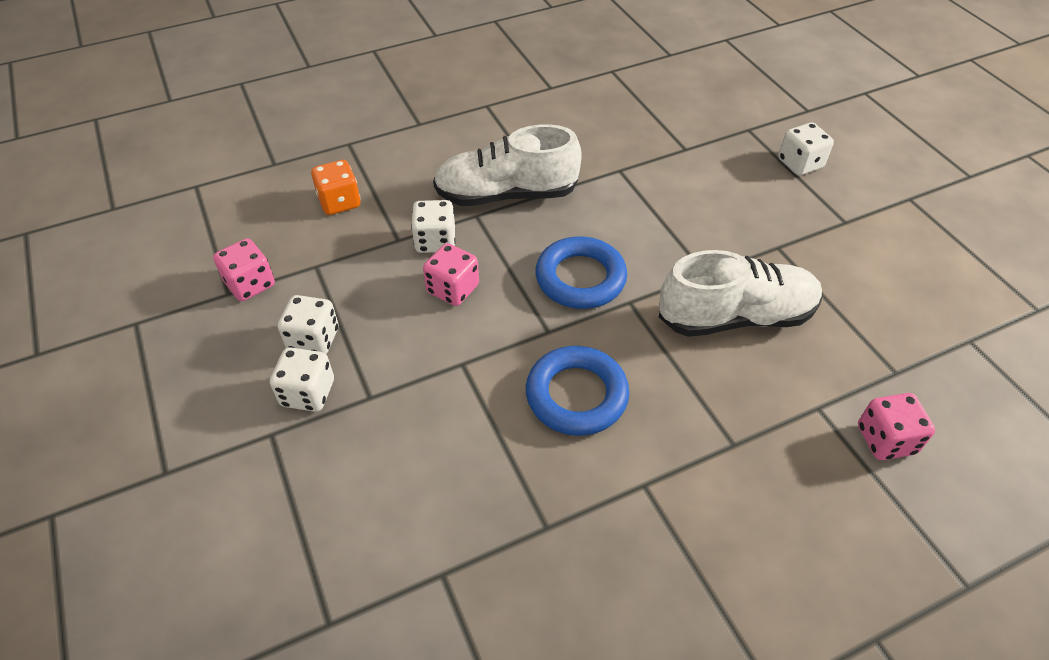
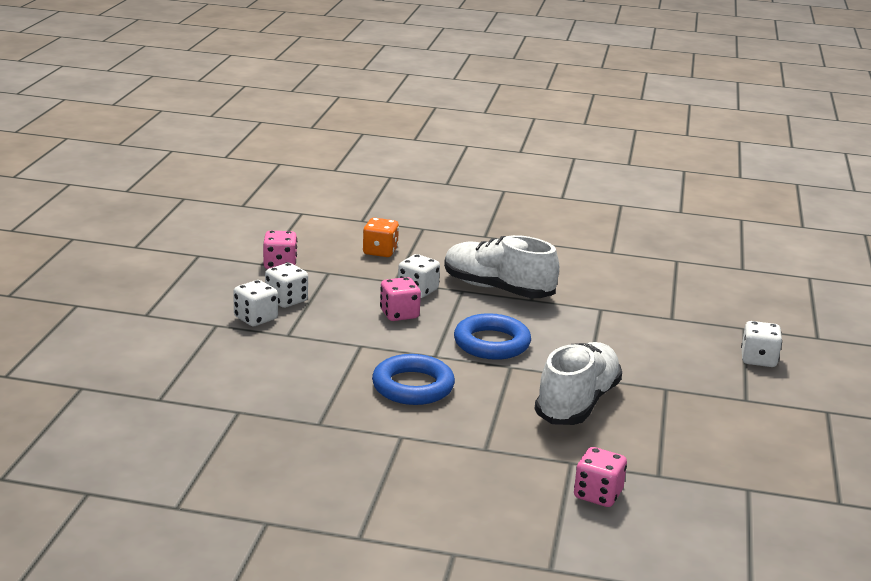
camera: 35 degrees right, 25 degrees down
(736, 317) = (577, 403): white shoe -> white shoe turned 90 degrees counterclockwise

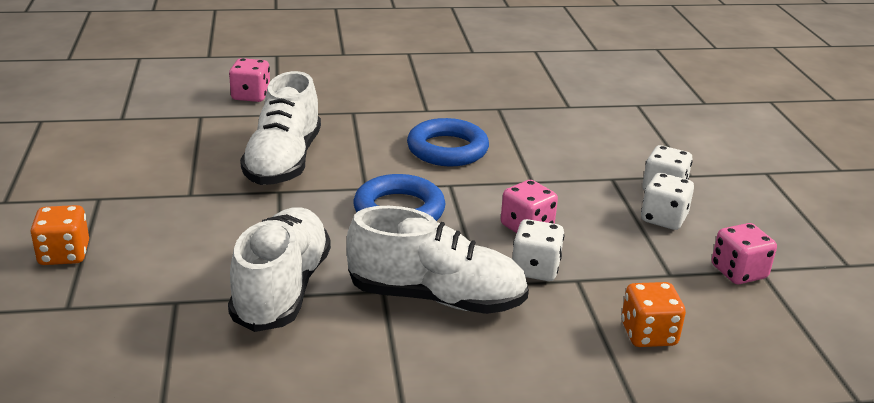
camera: 160 degrees right, 5 degrees up
(599, 311) = (282, 289): none -> white shoe
(758, 359) = (64, 254): white dice -> orange dice

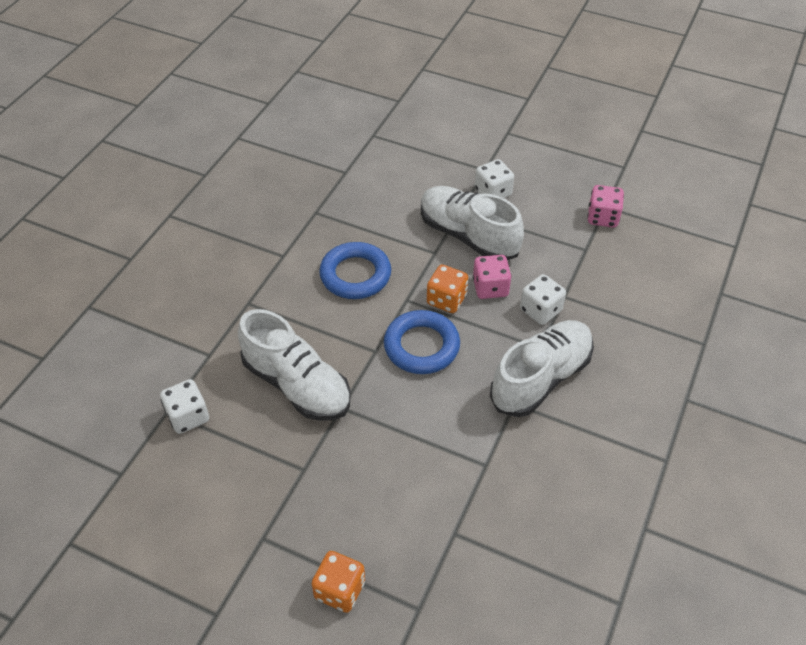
camera: 55 degrees left, 20 degrees up
(251, 96) = (158, 359): pink dice -> none
(282, 289) = (478, 461): white shoe -> white shoe (468, 236)
(648, 334) = (636, 295): orange dice -> orange dice (446, 300)
(663, 219) = (526, 214): white dice -> white dice (188, 416)

